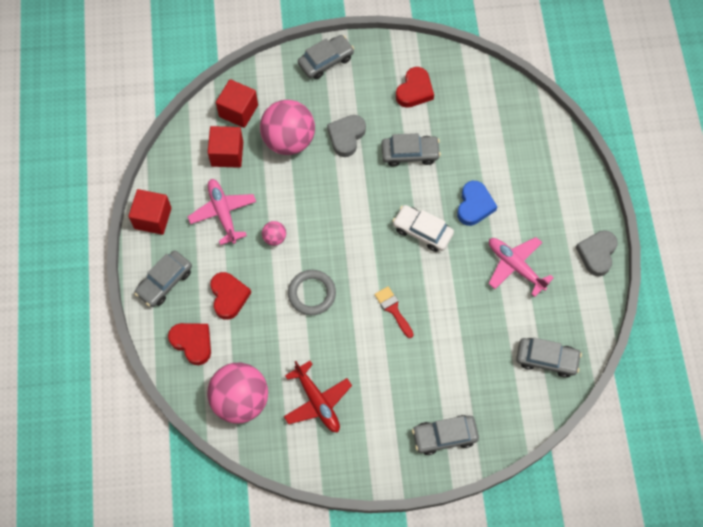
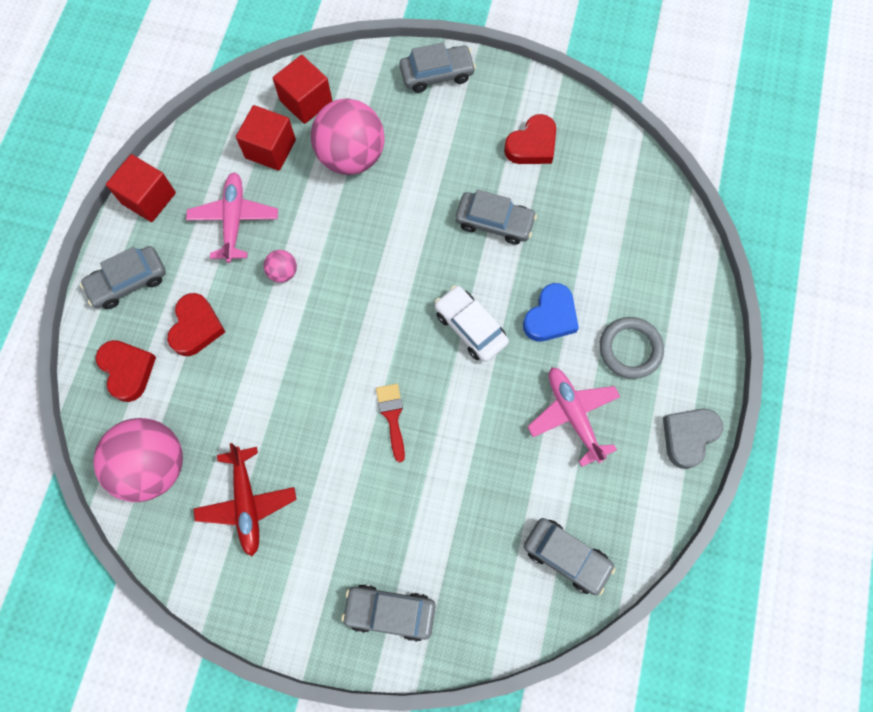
camera: 20 degrees right, 5 degrees up
(312, 294) = (299, 359): grey ring -> grey ring (630, 349)
(346, 136) = (423, 175): grey heart -> none

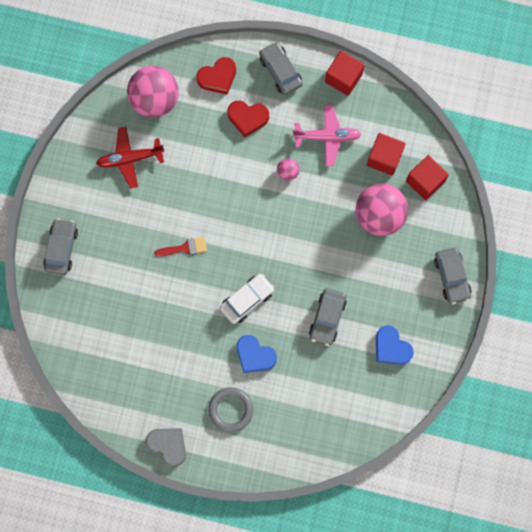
camera: 90 degrees right, 5 degrees up
(532, 145) = (391, 347): red heart -> blue heart
(566, 556) = (91, 359): grey car -> none
(573, 415) = (184, 367): pink plane -> none

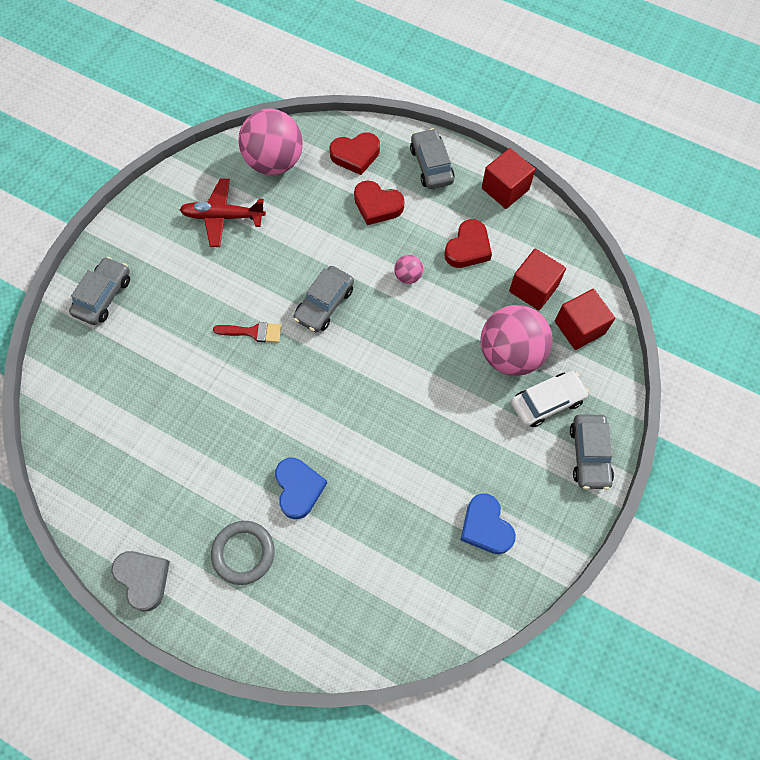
camera: 15 degrees right, 10 degrees down
(247, 300) = (311, 414): white car -> white car (547, 402)
(255, 355) = (298, 488): blue heart -> blue heart turned 150 degrees counterclockwise
(327, 137) = (468, 248): pink plane -> red heart
(327, 318) = (409, 465): grey car -> grey car (324, 304)

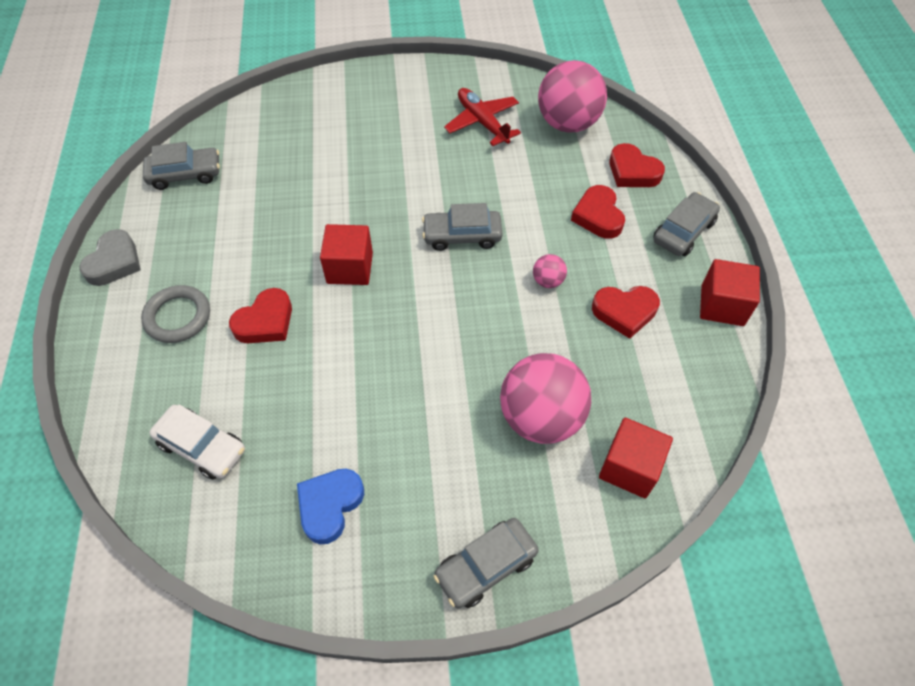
camera: 55 degrees right, 10 degrees down
(103, 296) = (346, 96): grey car -> grey car (185, 174)
(253, 332) = (392, 203): red brush -> none
(298, 488) = (265, 322): blue heart -> red heart
(533, 288) = (634, 396): red cube -> red cube (350, 268)
(547, 402) = (515, 485): white car -> white car (202, 446)

